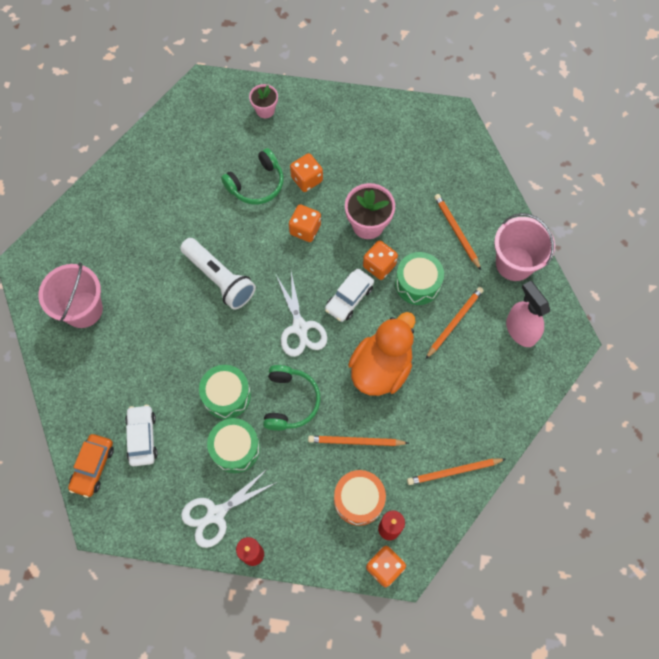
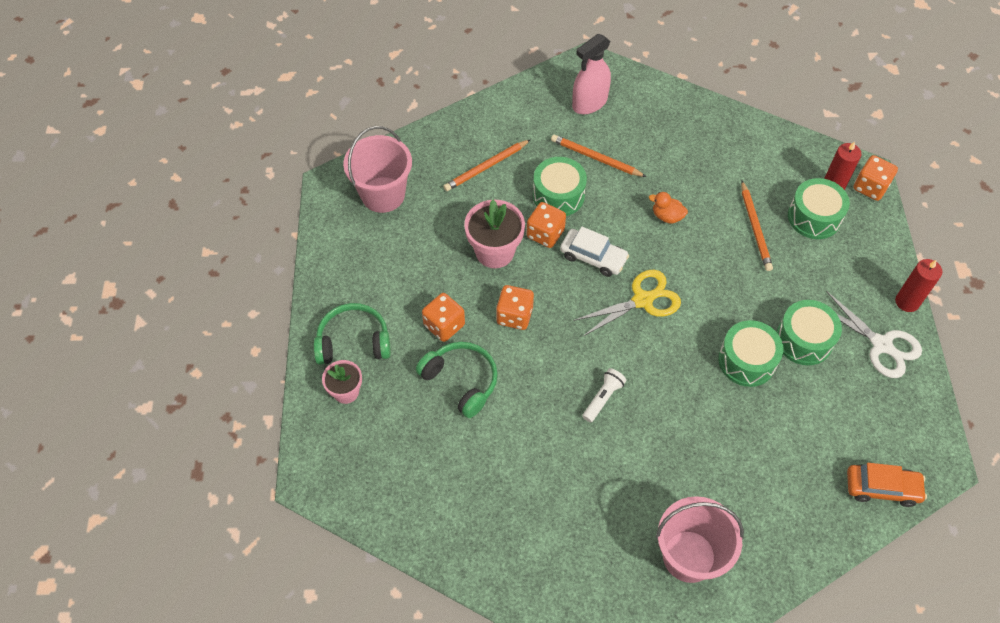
camera: 100 degrees left, 10 degrees down
(142, 437) = (827, 441): white car -> none
(219, 278) = (603, 398): white flashlight -> white flashlight, size x0.52
(290, 401) = (732, 296): green headphones -> green headphones (353, 342)
(300, 327) = (642, 300): white scissors -> yellow scissors
(359, 500) = (814, 217): orange drum -> green drum
(381, 368) = (667, 216): orange duck -> orange duck, size x0.41
(454, 472) = (755, 142): orange pencil -> none
(514, 263) = (514, 114): pink bucket -> pink bucket (383, 194)

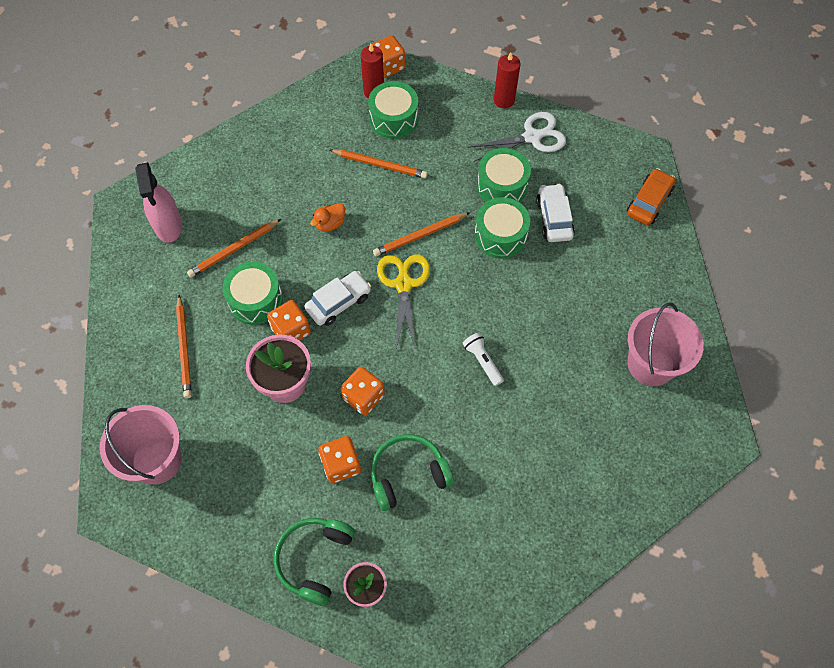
camera: 65 degrees left, 5 degrees up
(701, 292) = (420, 236): none -> orange pencil
(798, 402) = (554, 218): none -> white car

